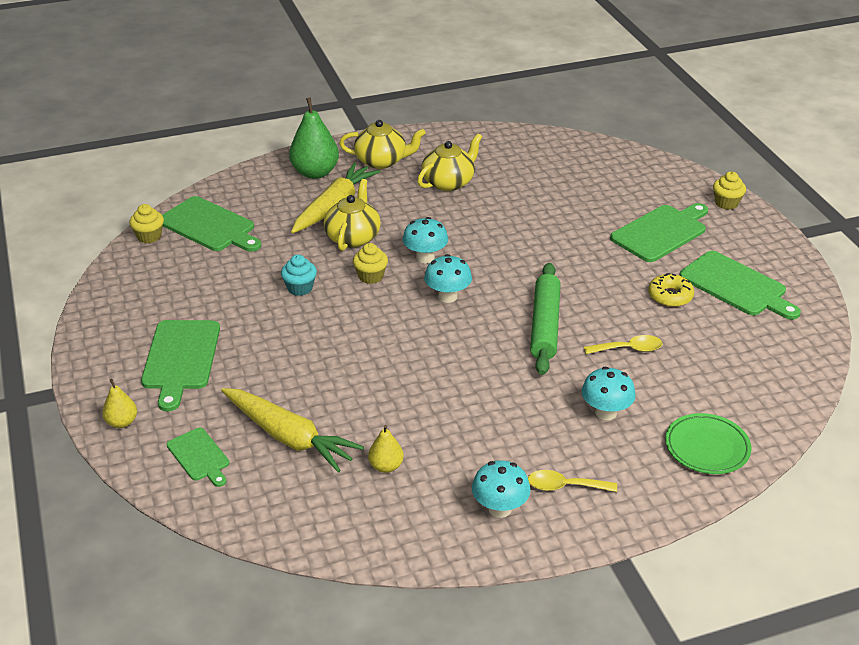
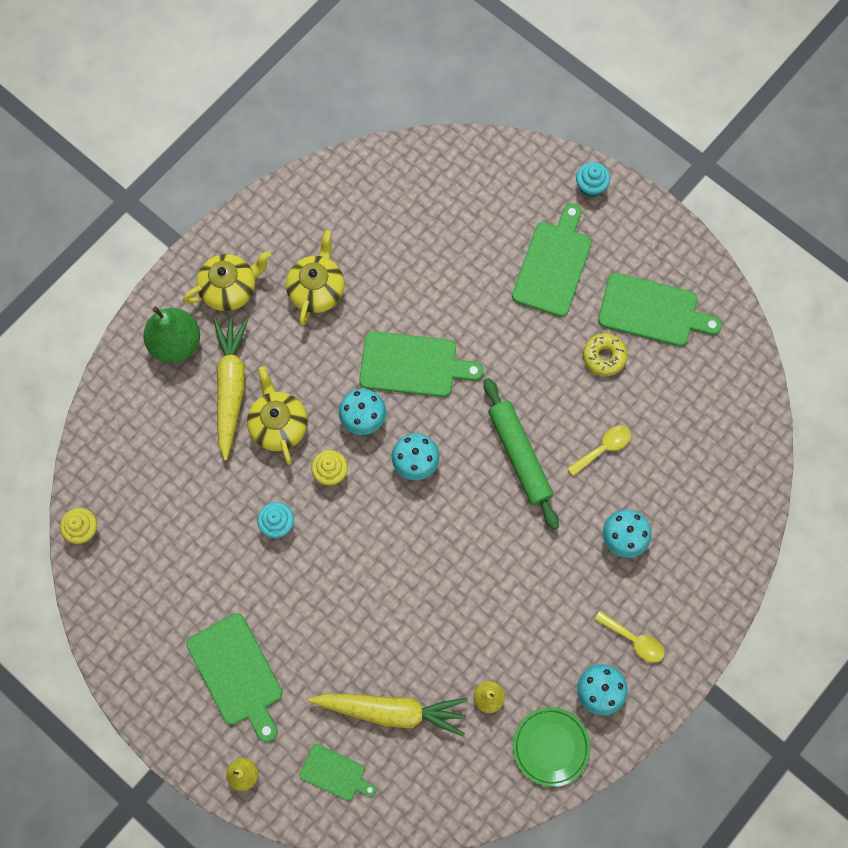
camera: 30 degrees left, 35 degrees up
(209, 226) = (130, 483): green cutting board -> green cutting board (413, 365)
(564, 486) = (634, 640): yellow spoon -> yellow spoon turned 120 degrees counterclockwise
(707, 448) = (718, 535): green plate -> green plate (551, 747)
(726, 203) = (590, 186): yellow cupcake -> turquoise cupcake

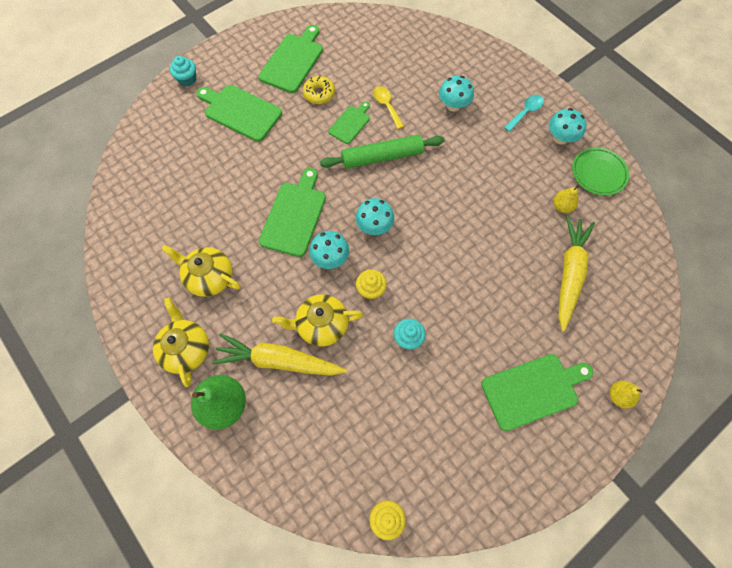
camera: 80 degrees left, 5 degrees down
(335, 773) = (617, 322): green cutting board -> green cutting board (350, 123)
(634, 640) = (525, 112): yellow spoon -> turquoise spoon

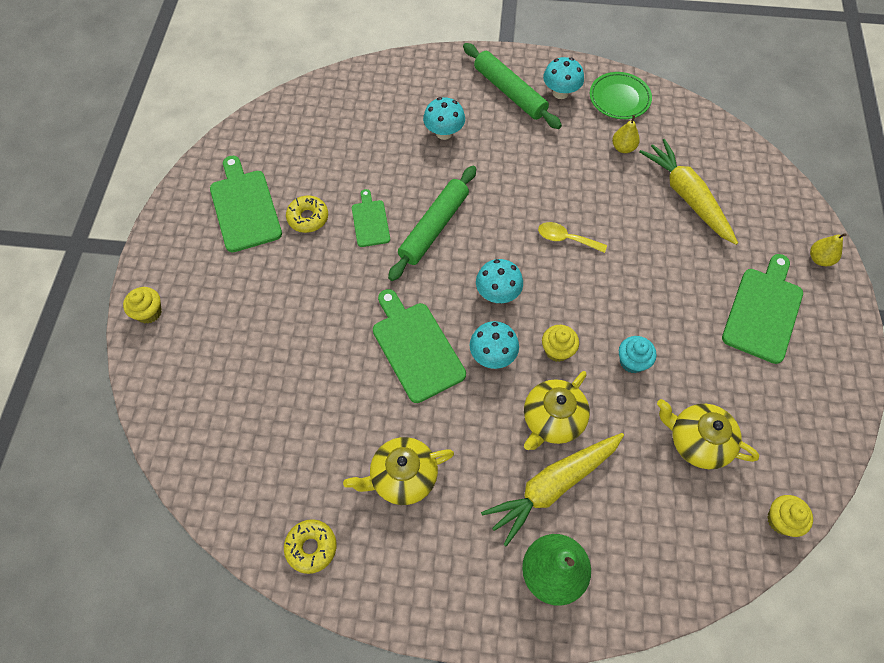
camera: 45 degrees left, 5 degrees down
(129, 268) = (311, 547): none -> yellow donut
(186, 349) = (459, 562): yellow teapot -> yellow teapot (697, 441)
(187, 79) = (149, 312): turquoise cupcake -> yellow cupcake
(240, 111) = (247, 297): green cutting board -> none
(386, 106) = (385, 179): yellow spoon -> yellow spoon (566, 239)
(525, 112) = (509, 92): turquoise spoon -> green rolling pin

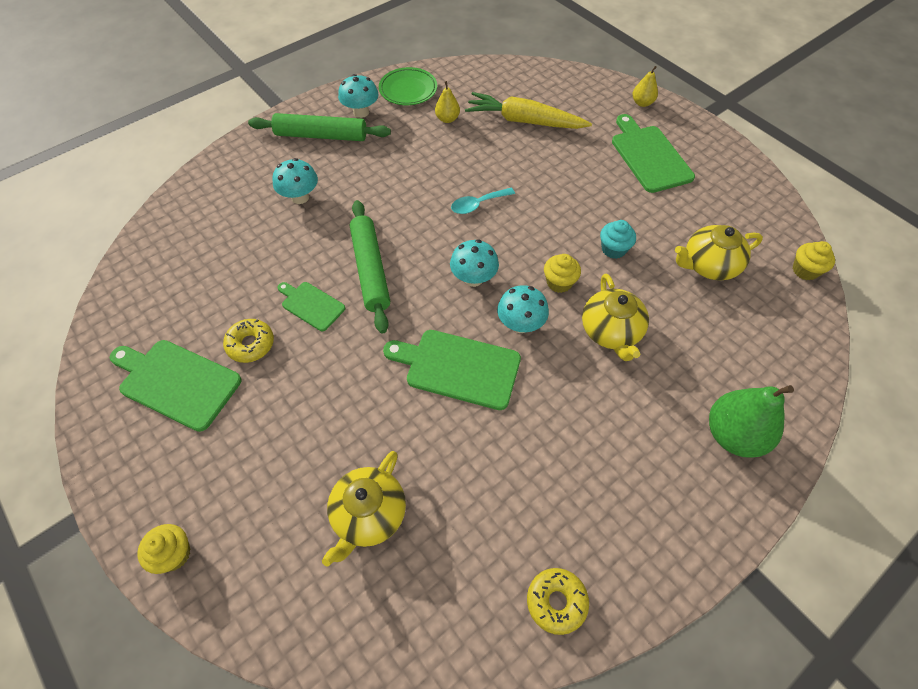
camera: 45 degrees left, 5 degrees down
(402, 477) = (560, 472): yellow teapot -> yellow teapot (368, 515)
(552, 486) = (664, 376): yellow carrot -> none
(566, 239) = (478, 204): yellow spoon -> turquoise spoon

